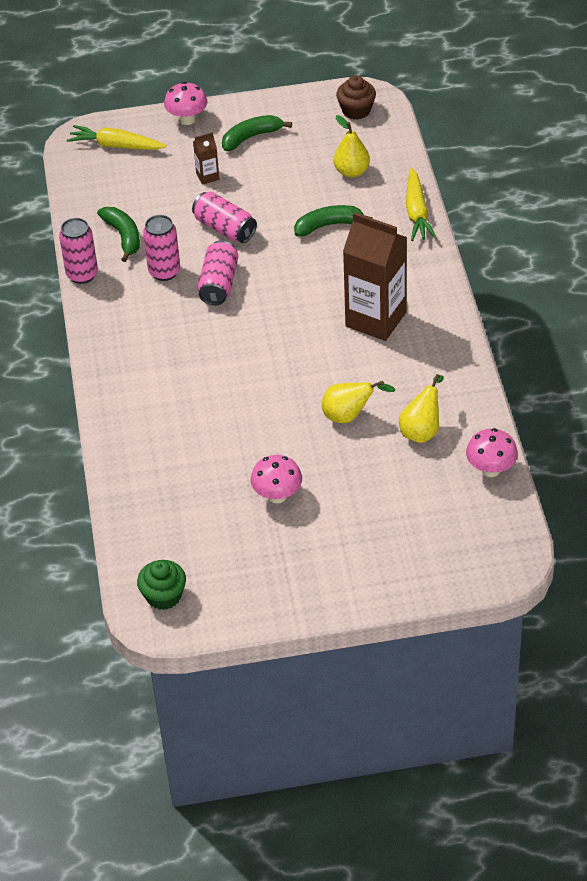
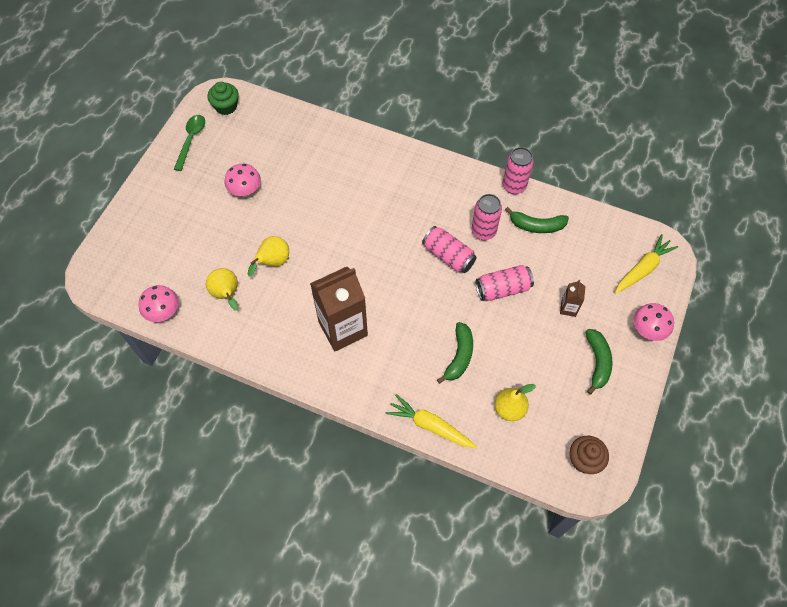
camera: 120 degrees right, 15 degrees up
(246, 597) = (191, 140): none -> green spoon

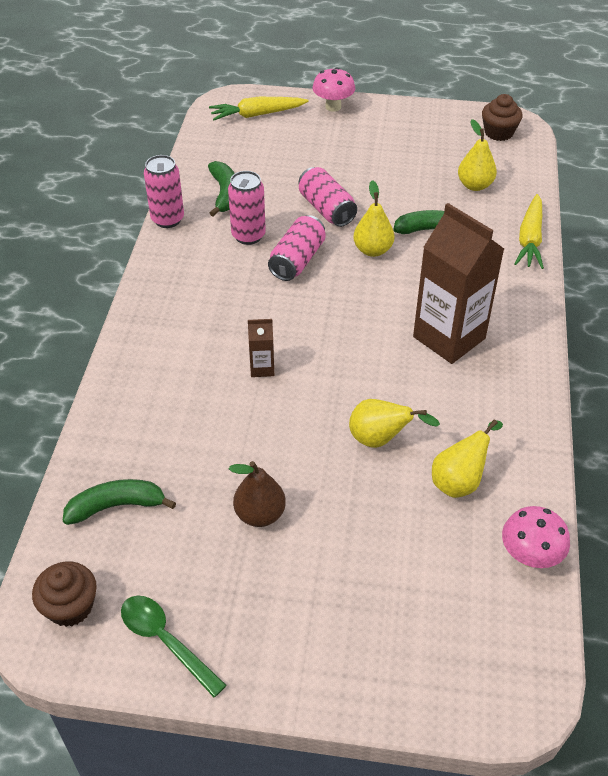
camera: 105 degrees left, 15 degrees down
(191, 140) = (165, 641): green spoon -> green spoon turned 45 degrees clockwise
(226, 106) = (70, 606): green cupcake -> brown cupcake
(245, 191) = (260, 514): pink mushroom -> brown pear
(446, 307) = (372, 250): none -> yellow pear
(568, 308) = (330, 159): brown carton -> brown carton (262, 368)
(597, 362) = (387, 134): green banana -> green banana (116, 506)
(642, 269) = (257, 115): yellow carrot -> yellow carrot turned 45 degrees counterclockwise

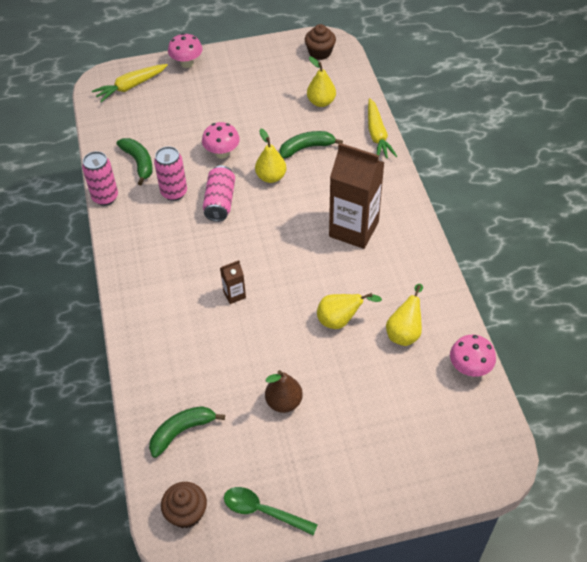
camera: 20 degrees left, 5 degrees up
(326, 209) = (222, 153): pink can -> pink mushroom

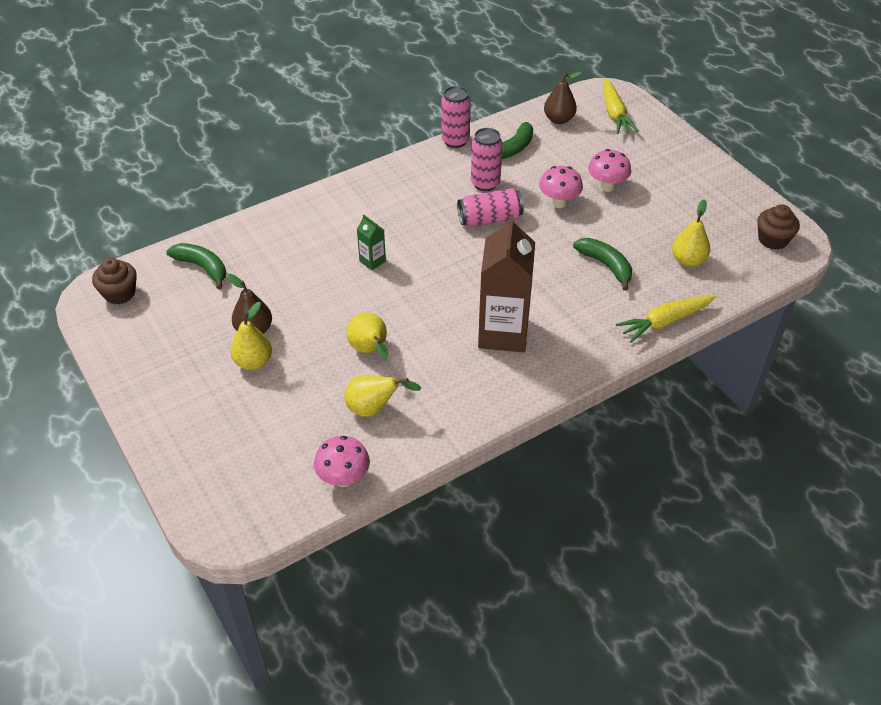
camera: 70 degrees right, 5 degrees down
(118, 122) = (559, 119): none -> brown pear
(131, 86) = (614, 113): yellow carrot -> yellow carrot turned 135 degrees counterclockwise
(187, 63) = (676, 141): pink mushroom -> pink mushroom (607, 186)
(234, 294) = (372, 261): brown carton -> green carton
(263, 511) = (130, 344): green spoon -> none
(271, 177) = (545, 248): yellow pear -> yellow pear (253, 362)

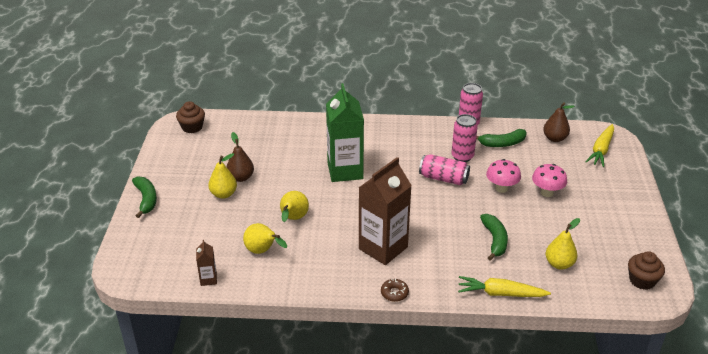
camera: 35 degrees right, 10 degrees down
(202, 267) = (247, 133): green banana -> green banana (146, 199)
(343, 478) = (208, 279): pink mushroom -> brown carton
(372, 261) = (345, 171): green carton -> green carton, size x2.30
(563, 379) = (394, 293): none -> brown donut

